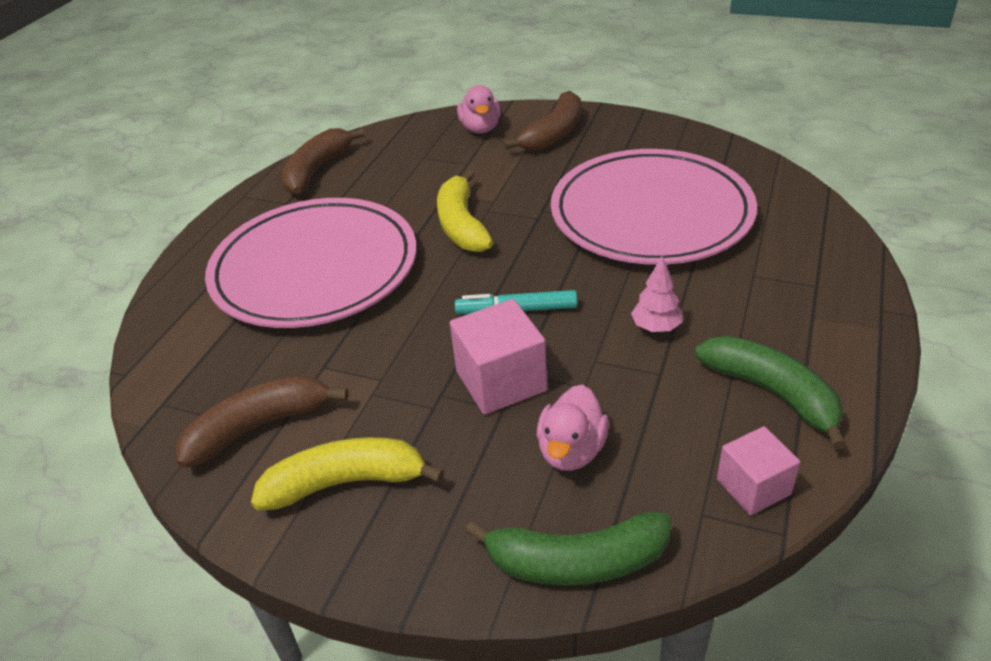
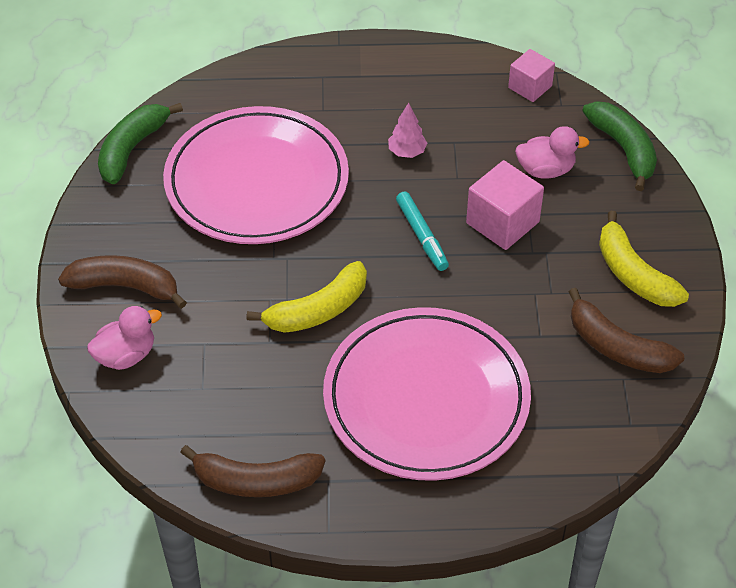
camera: 115 degrees left, 10 degrees up
(772, 393) = (447, 87): green banana -> green banana (132, 149)

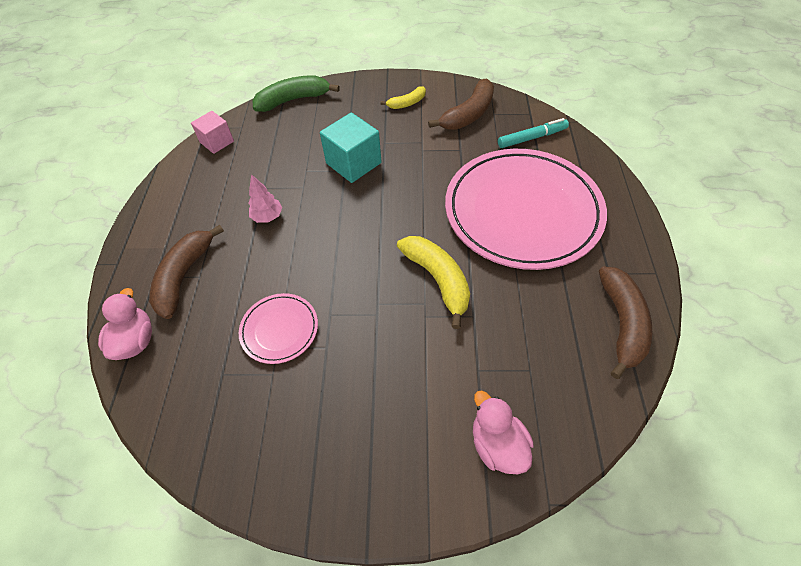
camera: 85 degrees left, 5 degrees up
(125, 286) = (406, 452): brown banana -> brown banana (184, 276)
(132, 149) = (204, 457): green banana -> none
(257, 182) = (279, 329): pink plate -> pink plate, size x0.44
(422, 236) = (361, 210): turquoise marker -> turquoise marker (532, 138)
(502, 222) = (353, 163): pink cube -> turquoise cube
(545, 170) = (305, 138): pink duck -> pink duck (135, 341)
(633, 274) = (407, 103): yellow banana -> yellow banana, size x0.56

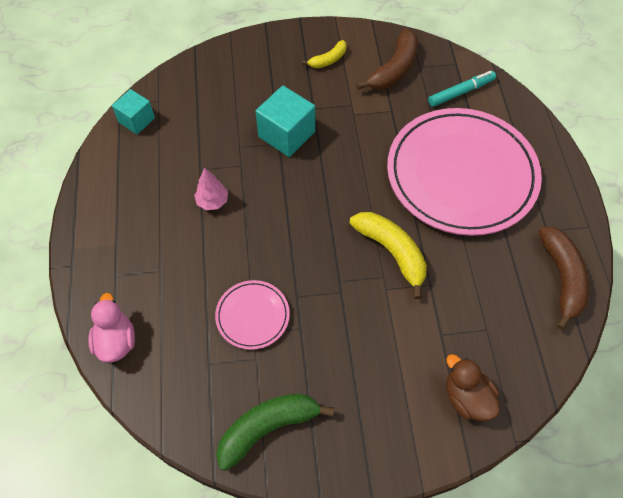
camera: 10 degrees left, 5 degrees up
(184, 276) = (145, 272): brown banana -> none
(217, 142) = (136, 120): pink cube -> turquoise cube
(293, 100) = (206, 63): green banana -> green banana (268, 428)
(497, 444) = (467, 398): pink duck -> brown duck

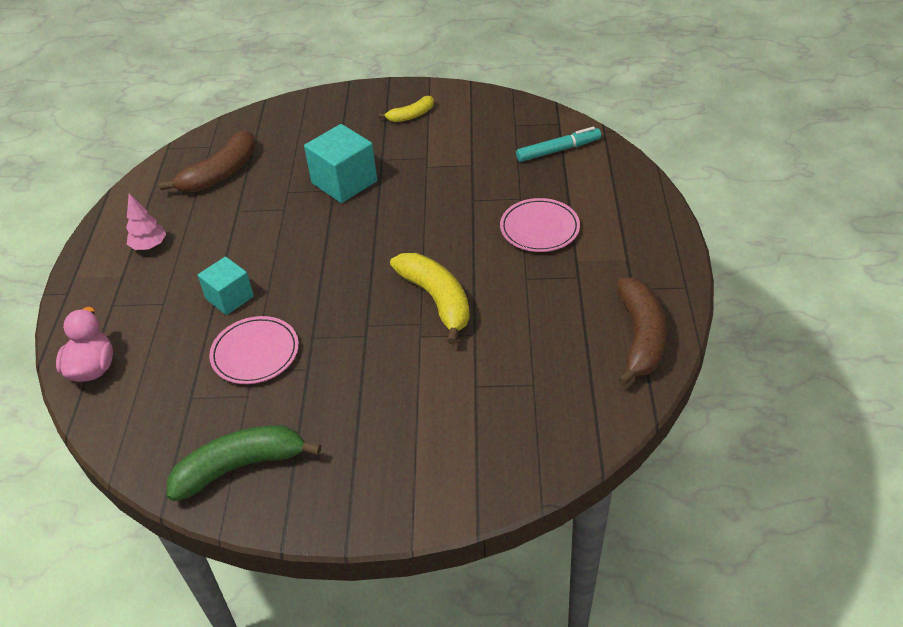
camera: 10 degrees right, 15 degrees down
(136, 120) = (181, 163): turquoise cube -> turquoise cube (230, 298)
(212, 201) = (242, 241): pink tree -> pink tree (149, 246)
(394, 69) = (484, 126): brown banana -> brown banana (220, 173)
(461, 174) = (539, 228): pink plate -> pink plate, size x0.44
(467, 398) = (491, 453): brown duck -> none

